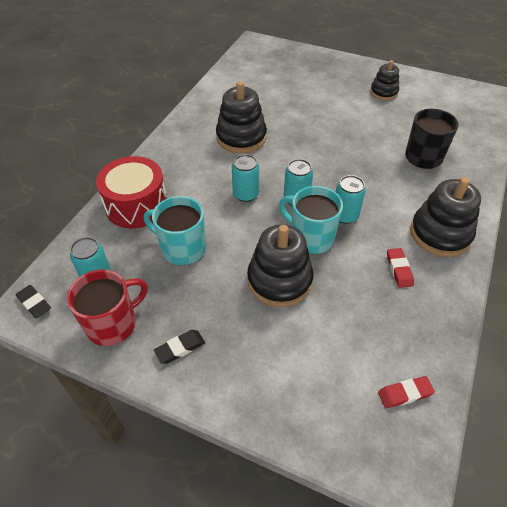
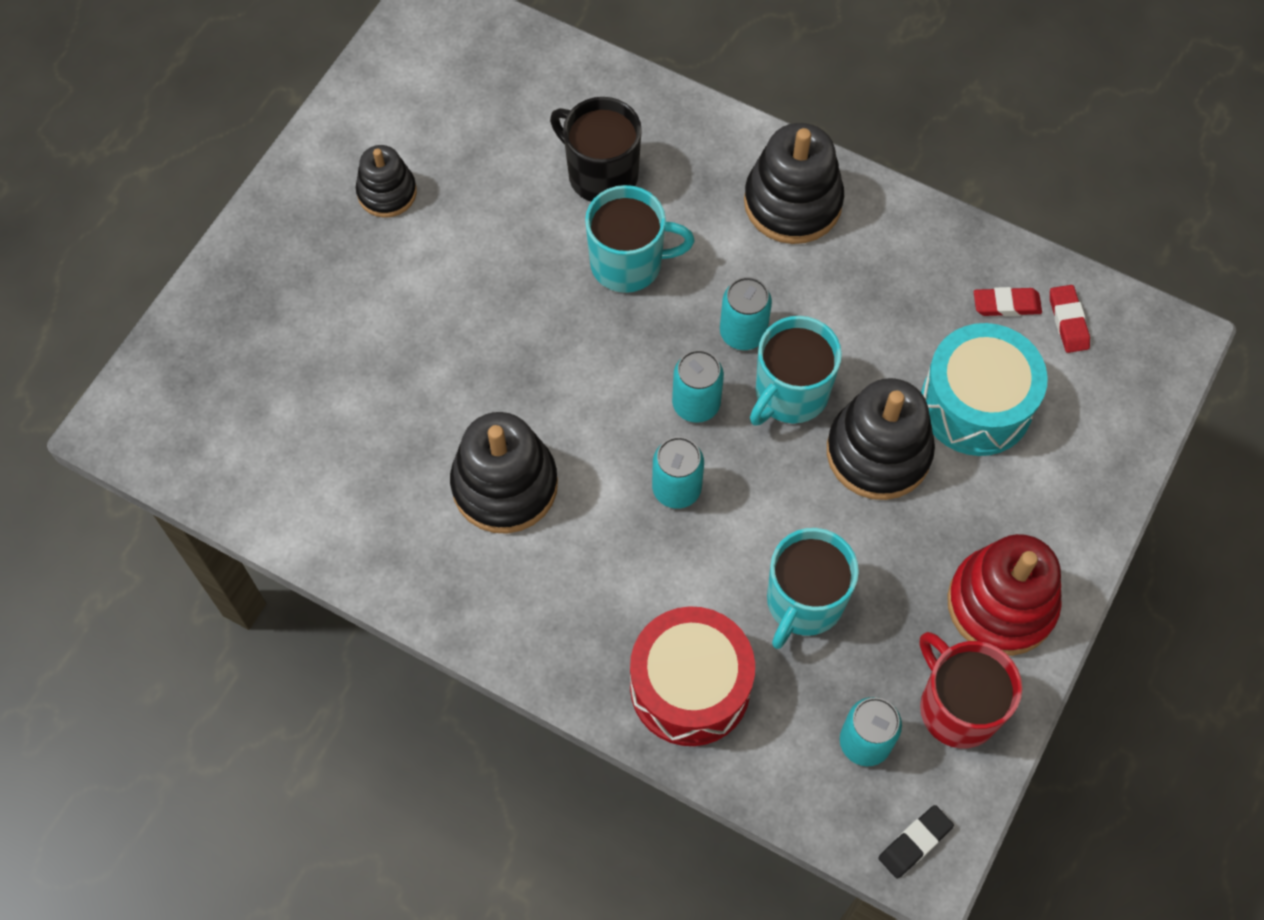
camera: 85 degrees left, 15 degrees up
(180, 348) = (1001, 604): black eraser -> red stacking toy
(323, 333) = (976, 404): none -> turquoise drum
(374, 169) = (628, 263): none -> turquoise mug
(399, 269) = (863, 279): red eraser -> red eraser (1006, 305)

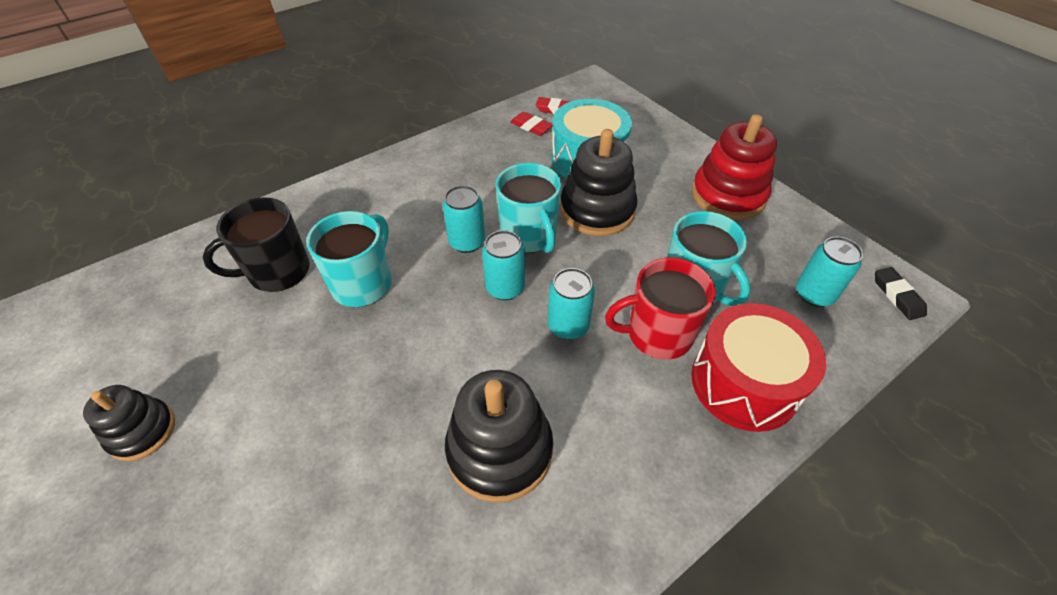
camera: 65 degrees left, 15 degrees down
(792, 202) = (392, 184): black stacking toy -> none
(957, 707) = (796, 239): red mug -> red mug (657, 334)
(1006, 305) = (531, 127): red eraser -> red eraser turned 75 degrees counterclockwise

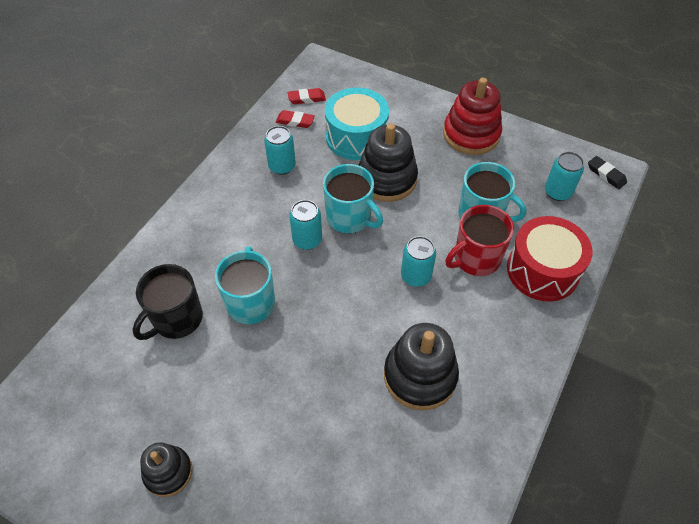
camera: 25 degrees left, 5 degrees up
(505, 288) = (357, 265): turquoise can -> turquoise can (282, 166)

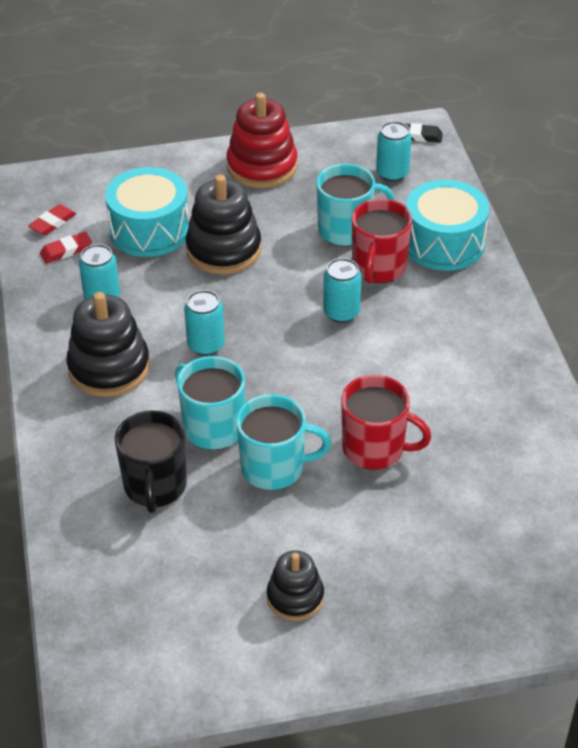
camera: 40 degrees left, 10 degrees down
(333, 399) = (375, 448): none -> red mug
(350, 218) = (226, 302): turquoise mug -> turquoise mug (274, 468)
(420, 376) = (428, 384): black stacking toy -> black stacking toy (109, 368)
(542, 270) = (444, 243): red drum -> turquoise drum

